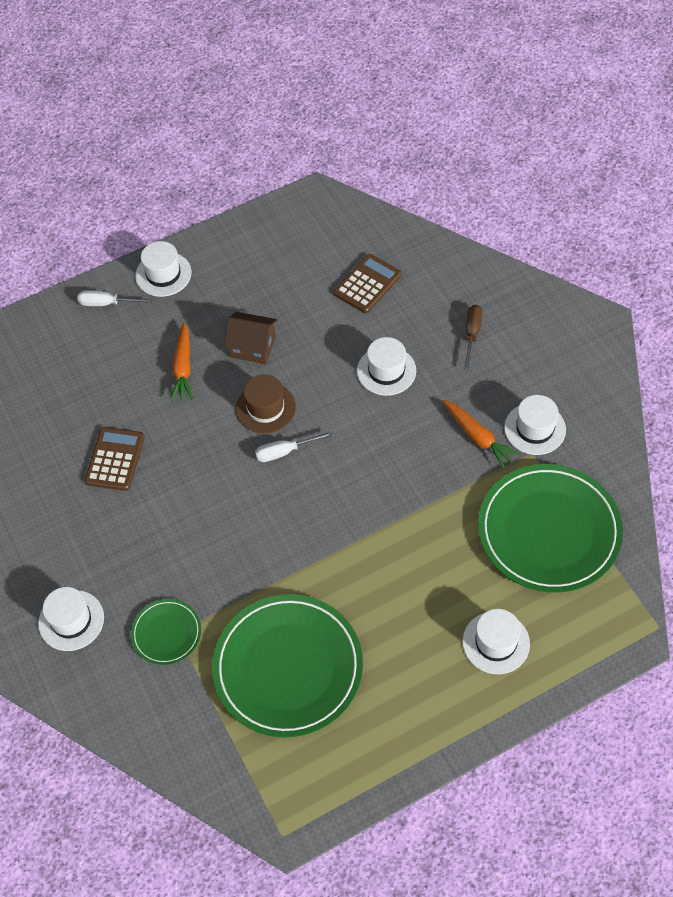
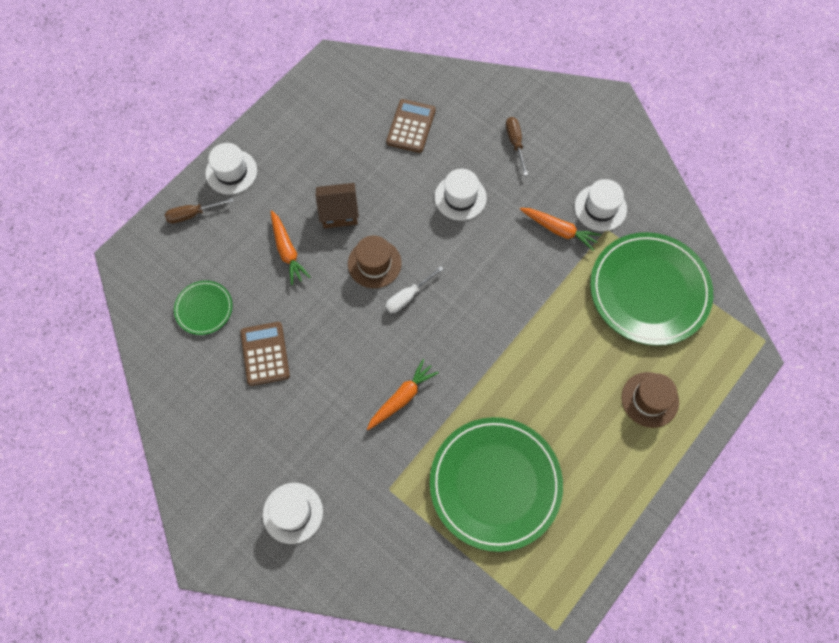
camera: 25 degrees left, 10 degrees up
(106, 303) = (192, 214): white screwdriver -> brown screwdriver
(166, 633) = (380, 493): green plate -> green plate (204, 308)
(232, 548) = (402, 397): none -> orange carrot
(496, 642) = (650, 399): white hat -> brown hat

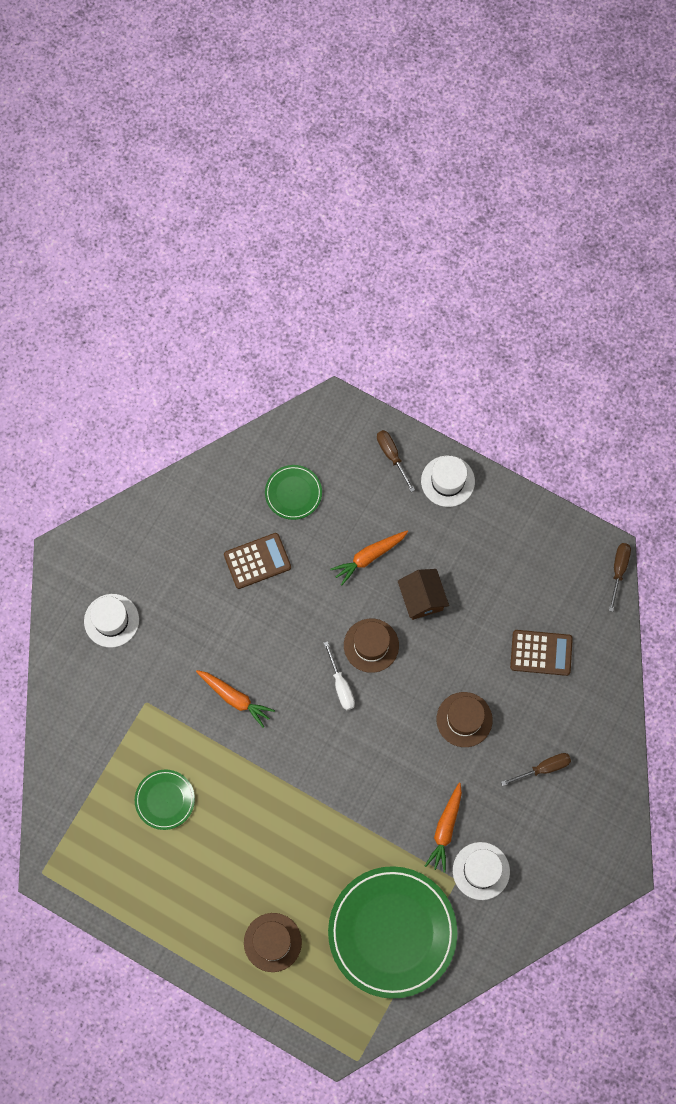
camera: 80 degrees right, 5 degrees up
(350, 56) = (618, 570): none -> brown screwdriver
(408, 296) = (341, 685): white screwdriver -> white screwdriver turned 150 degrees counterclockwise
(460, 197) = (464, 719): white hat -> brown hat
(495, 484) = (165, 800): green plate -> green plate, size x0.48

